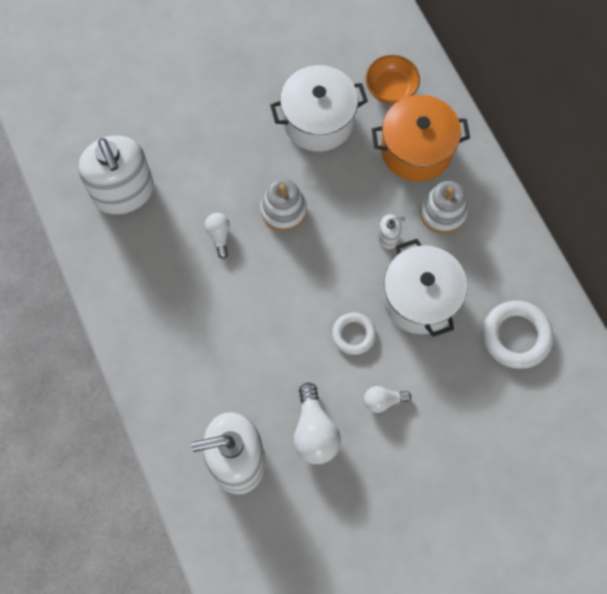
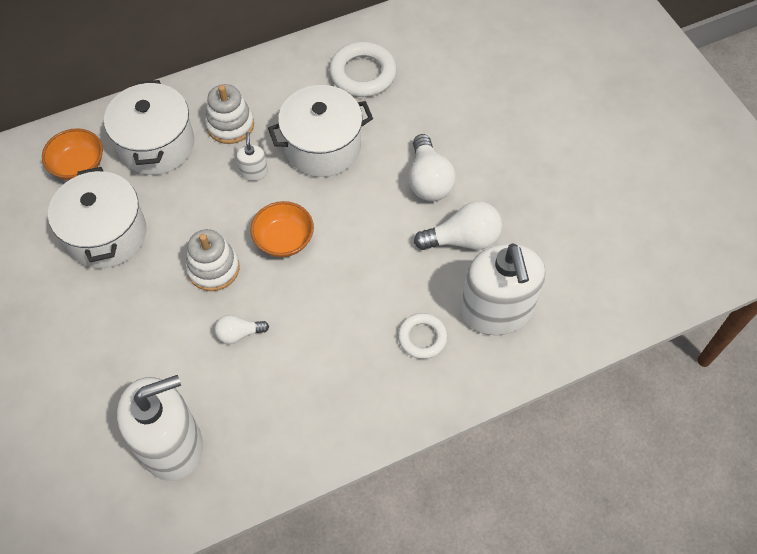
camera: 90 degrees left, 10 degrees down
(313, 268) = (284, 240): none -> orange bowl
(353, 334) = (359, 204): white ring -> white ring (422, 338)
(383, 401) = (428, 180): white light bulb -> white light bulb, size x1.73
(416, 150) = (156, 145): orange pot -> white pot

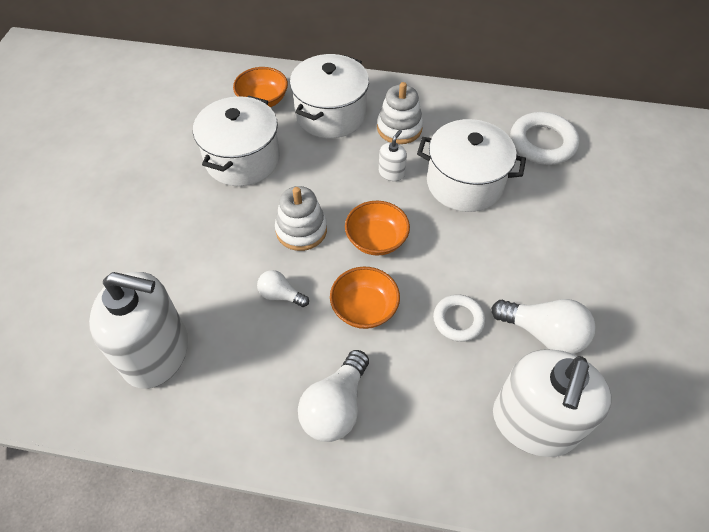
camera: 35 degrees right, 5 degrees down
(315, 303) = (364, 308): none -> orange bowl
(422, 338) = (440, 402): white ring -> white ring (458, 320)
(428, 180) = (544, 261): white light bulb -> white light bulb (336, 406)

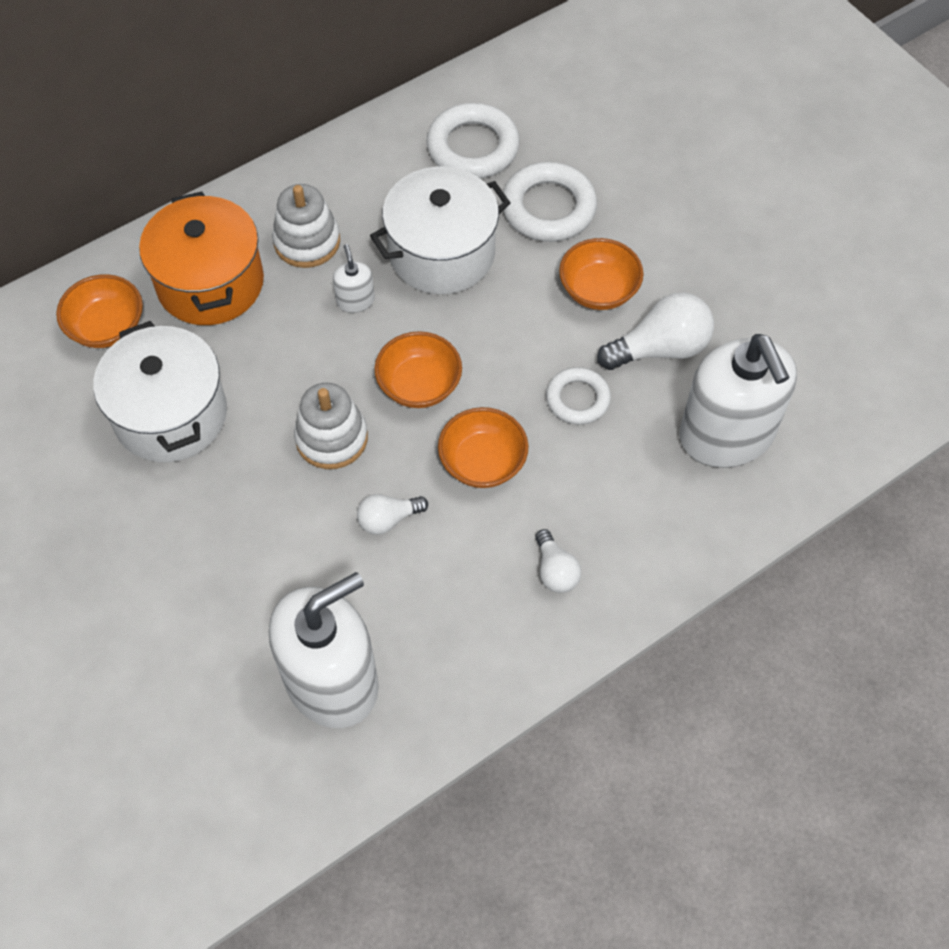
camera: 45 degrees left, 5 degrees up
(330, 114) = (210, 283): white pot -> orange pot
(336, 406) = (555, 570): white light bulb -> white light bulb, size x0.58
(538, 269) = (598, 290): none -> orange bowl
(555, 203) = (548, 208): none -> white ring

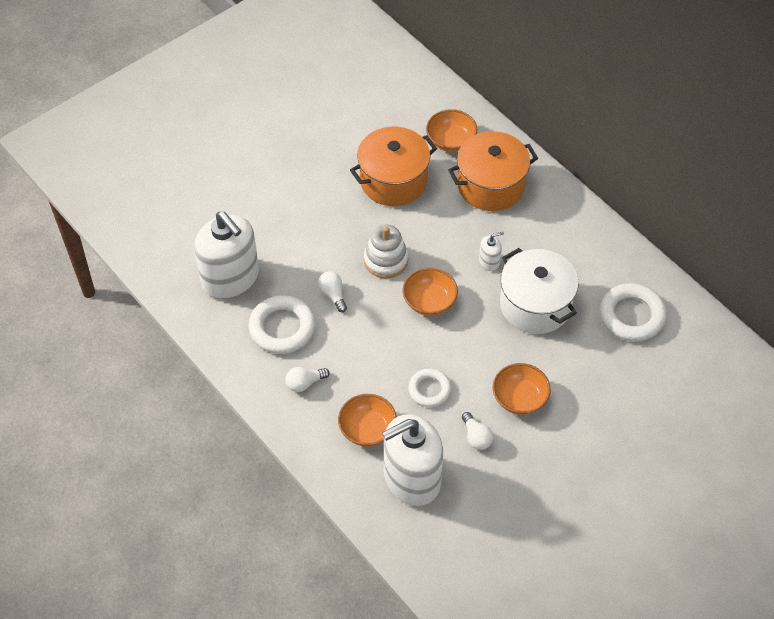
camera: 85 degrees right, 5 degrees down
(170, 415) = (393, 180): white pot -> orange pot
(307, 241) = (532, 230): white stacking toy -> none
(482, 462) = (377, 340): orange bowl -> orange bowl (367, 429)
(548, 208) = (586, 365): white ring -> white ring (282, 328)
(660, 348) = (476, 437): white light bulb -> white light bulb, size x0.58

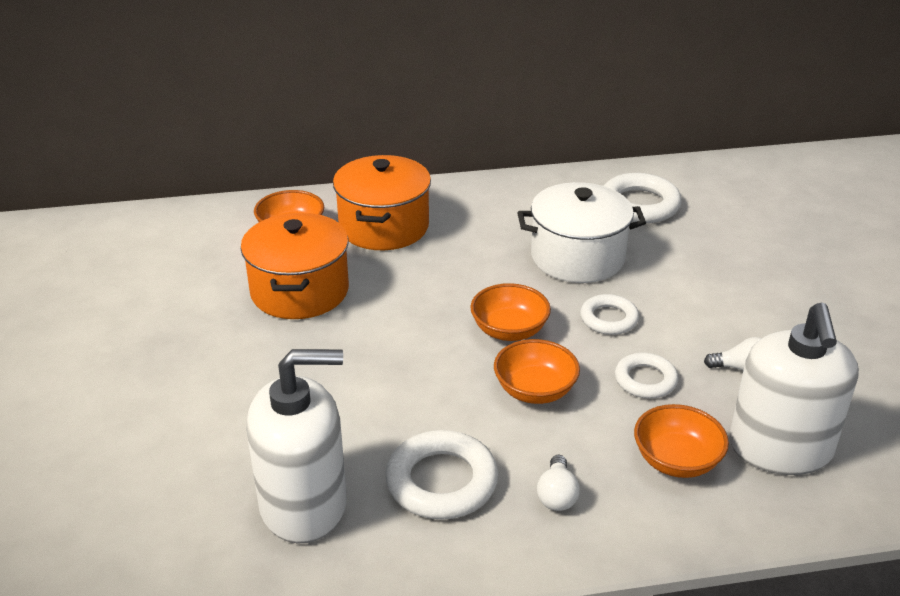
camera: 60 degrees left, 20 degrees down
(333, 295) = (427, 409): white light bulb -> none
(386, 260) = (415, 342): white stacking toy -> none
(478, 348) = (609, 319): none -> white ring
(489, 261) = (489, 266): white soap dispenser -> none
(519, 398) = (703, 315): orange bowl -> orange bowl (535, 390)

